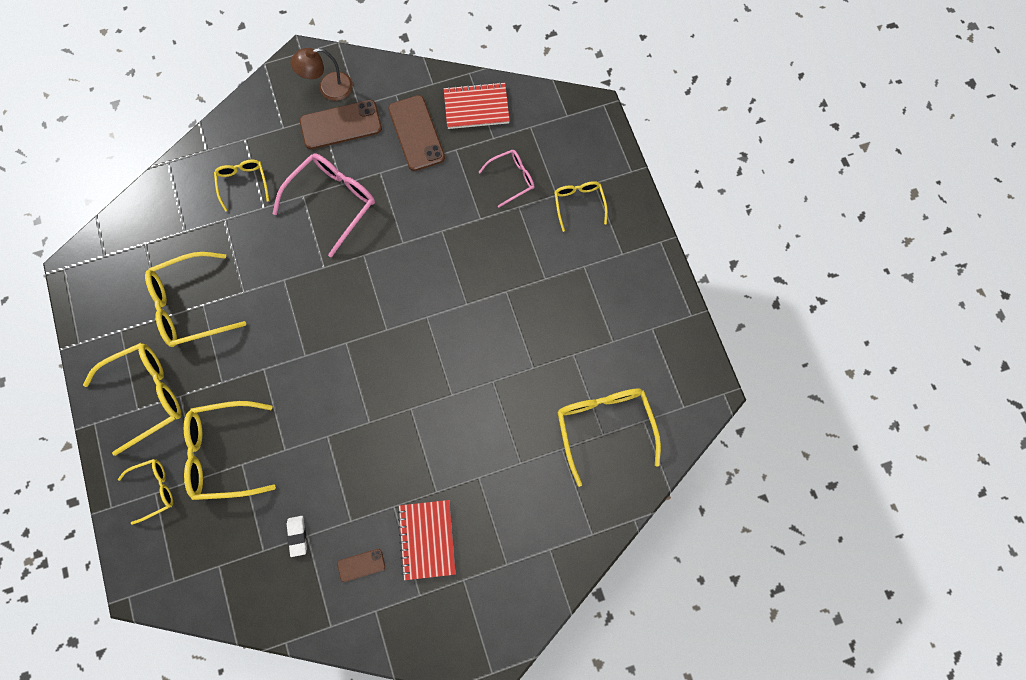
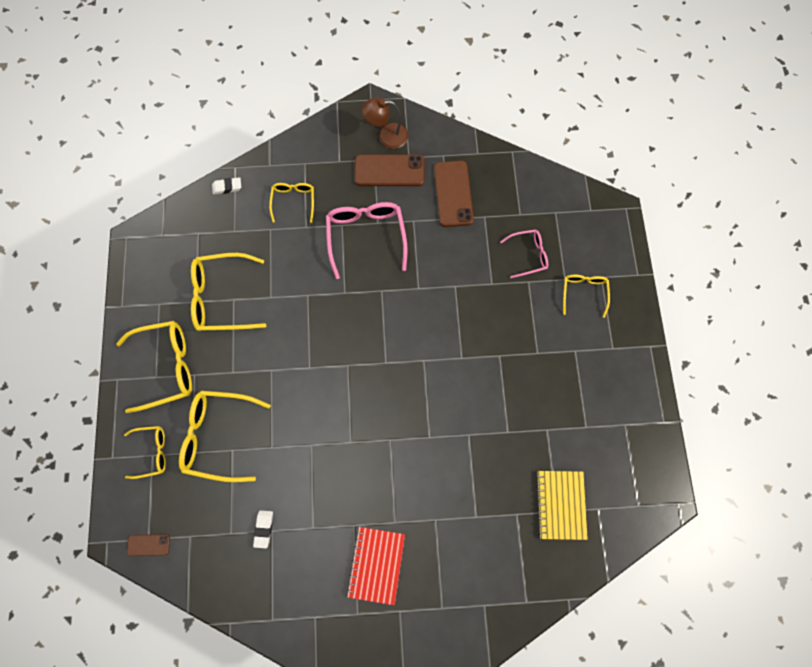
camera: 15 degrees right, 0 degrees up
(164, 185) = (227, 187): none -> white eraser
(333, 202) = (366, 236): pink glasses -> pink glasses turned 60 degrees counterclockwise
(361, 565) = (313, 571): brown phone -> brown phone (148, 545)
(476, 107) = (511, 183): red notebook -> none
(604, 427) = (560, 504): yellow glasses -> yellow notebook

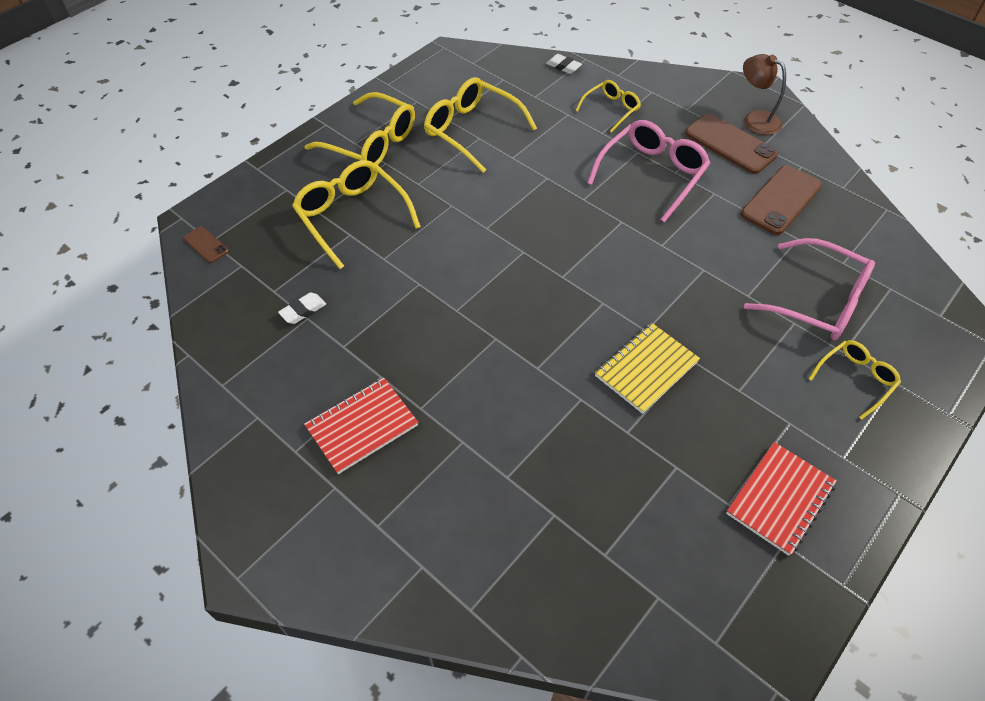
camera: 45 degrees right, 20 degrees down
(152, 452) = (289, 187): yellow glasses -> none
(528, 255) = (818, 301): pink glasses -> pink glasses, size x1.73
(560, 504) = (616, 551): yellow notebook -> yellow notebook (646, 369)
(605, 401) = (780, 499): none -> red notebook

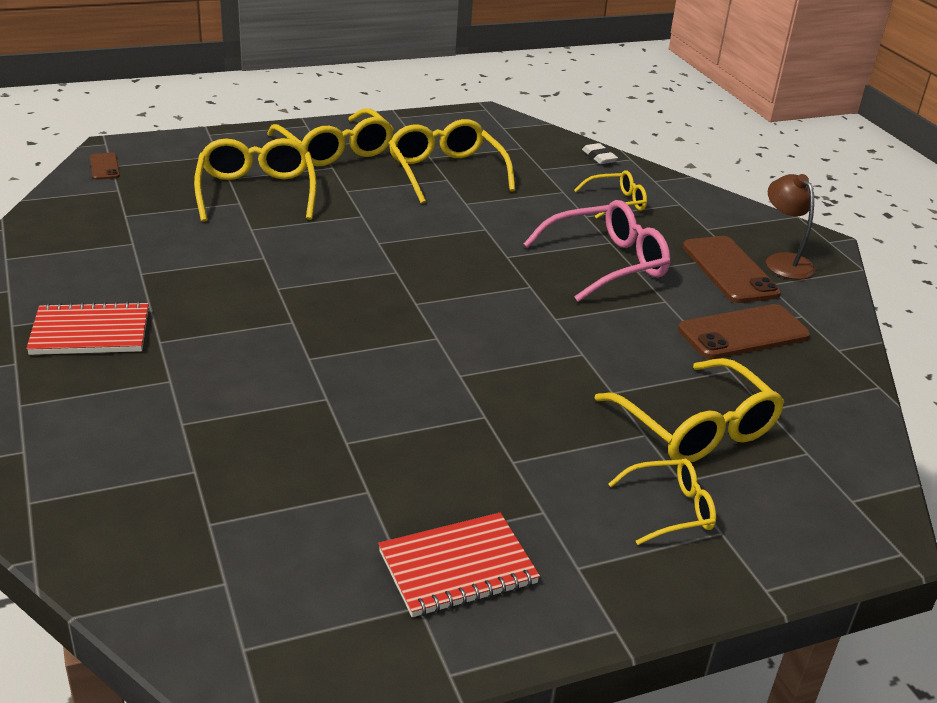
camera: 25 degrees right, 20 degrees down
(303, 310) = (135, 237): white eraser -> none
(646, 369) = (424, 403): yellow notebook -> none
(818, 301) = (696, 428): pink glasses -> yellow glasses

